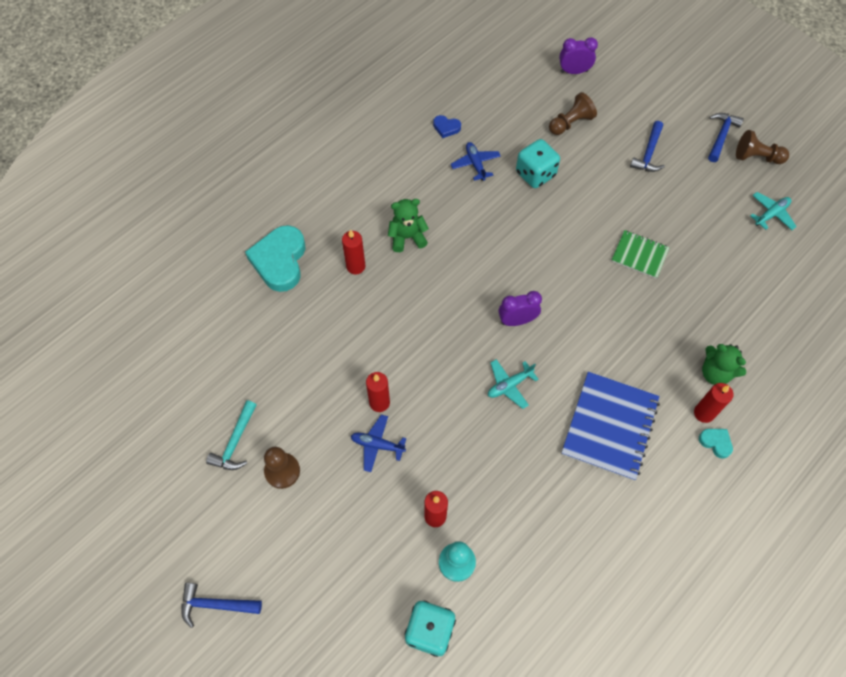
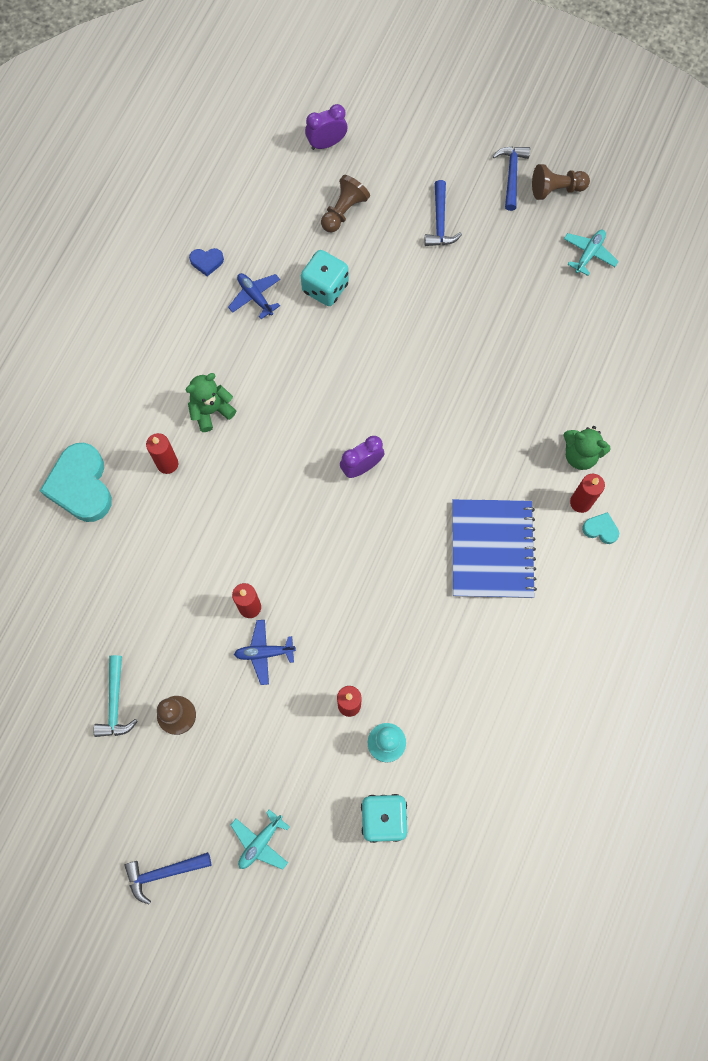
camera: 20 degrees left, 10 degrees up
(509, 385) = (377, 541): turquoise plane -> turquoise plane (260, 842)
(639, 255) = (466, 348): green notebook -> none

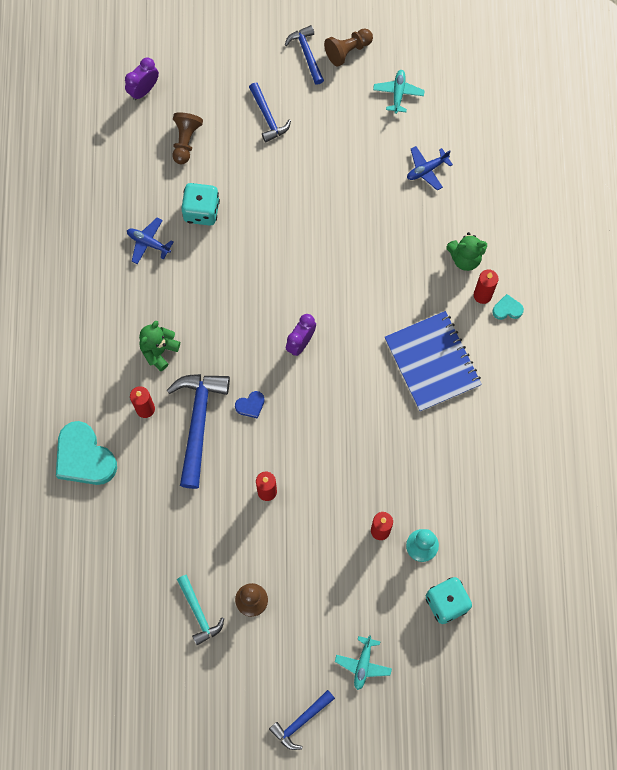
camera: 25 degrees left, 0 degrees up
(207, 262) = (94, 231): blue heart -> blue heart (250, 405)
(214, 502) = (198, 423): none -> blue hammer
(264, 653) = (296, 521): blue plane -> blue plane (427, 169)

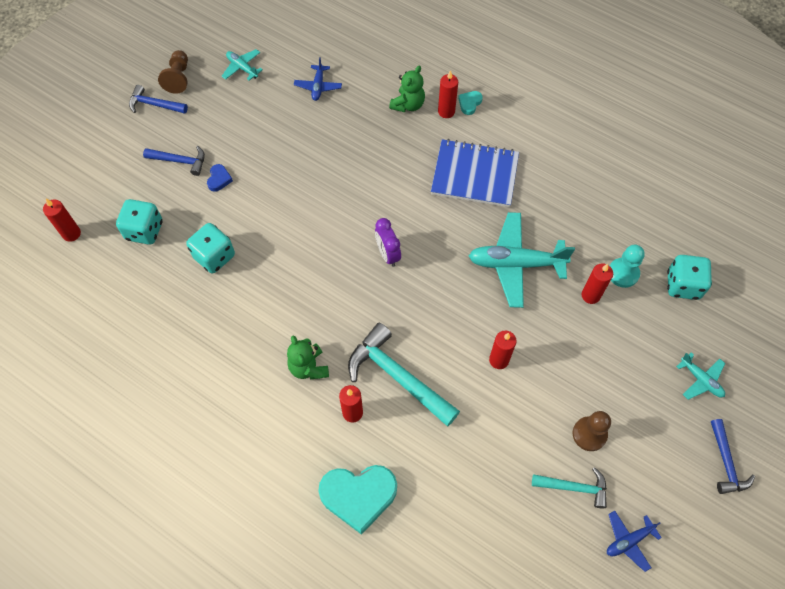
camera: 55 degrees left, 10 degrees down
(144, 90) = (71, 233): purple clock -> red candle
(148, 243) = (206, 314): blue plane -> blue plane (628, 541)
(185, 141) = (144, 231): brown pawn -> turquoise dice
(198, 423) = (398, 377): blue hammer -> turquoise hammer
(250, 405) = (413, 325): blue heart -> blue heart (219, 179)
(366, 451) = (515, 264): none -> turquoise plane

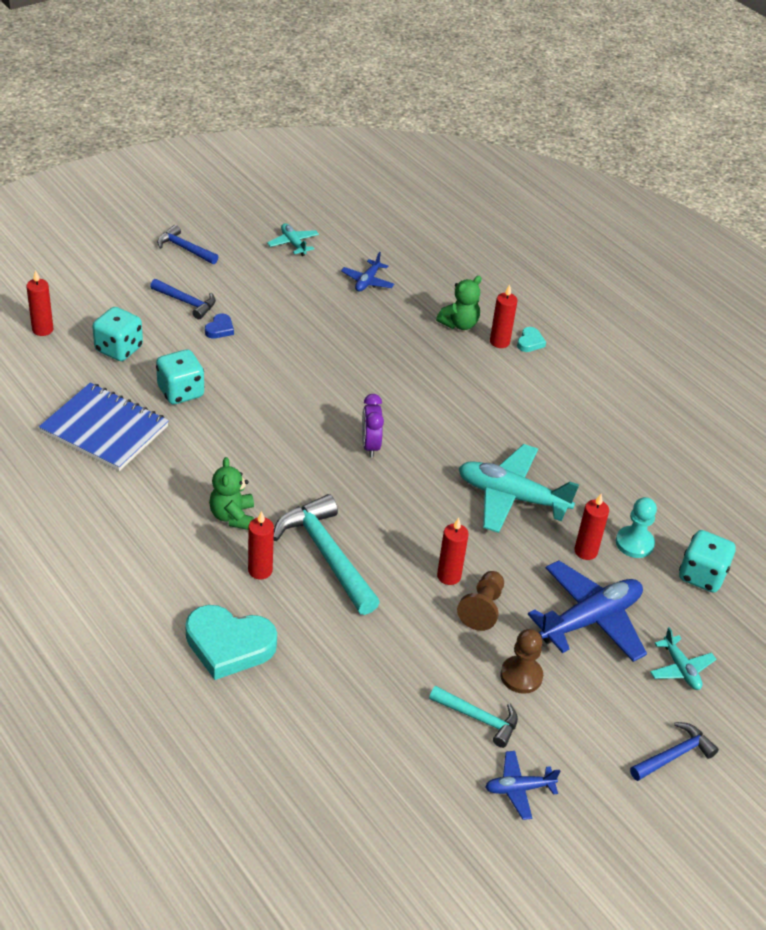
camera: 15 degrees right, 20 degrees down
(178, 78) = (221, 233): brown pawn -> brown pawn (482, 608)
(469, 103) = (530, 342): turquoise heart -> turquoise heart turned 150 degrees clockwise
(474, 175) = (504, 405): blue notebook -> blue notebook (105, 429)
(619, 360) = (590, 620): none -> blue plane
(726, 462) = (674, 755): blue hammer -> blue hammer turned 135 degrees counterclockwise

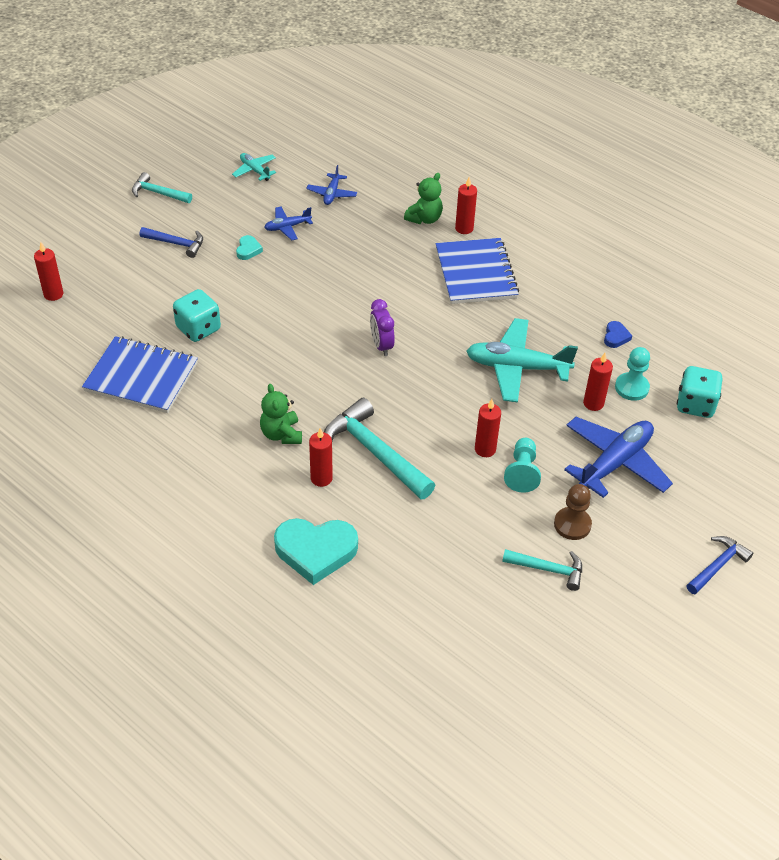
camera: 10 degrees left, 5 degrees up
(119, 349) = (129, 299): turquoise dice -> none
(185, 249) = (158, 193): blue hammer -> turquoise hammer
(220, 329) = (214, 263): blue heart -> blue heart (615, 337)
(482, 608) = (522, 472): brown pawn -> turquoise pawn
(498, 390) = (476, 273): none -> blue notebook
(519, 789) = (599, 623): blue plane -> blue plane (287, 227)
(530, 342) = (490, 224): turquoise heart -> turquoise heart (248, 250)
(680, 669) = (701, 490): turquoise plane -> none

